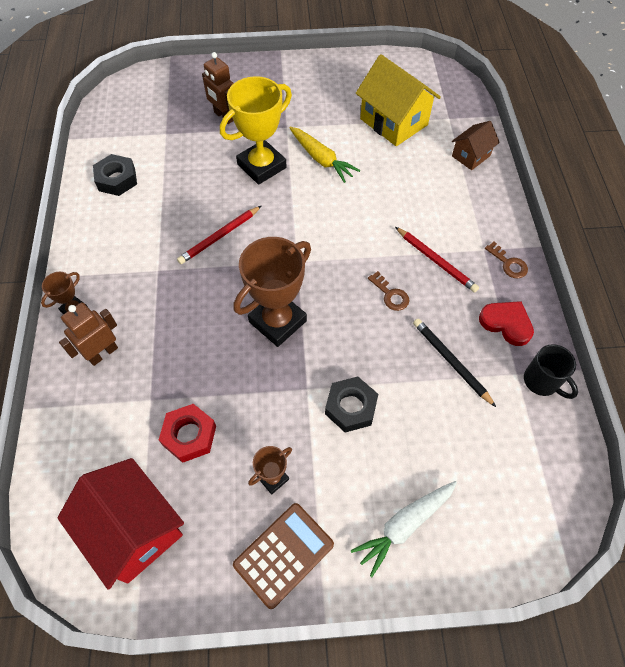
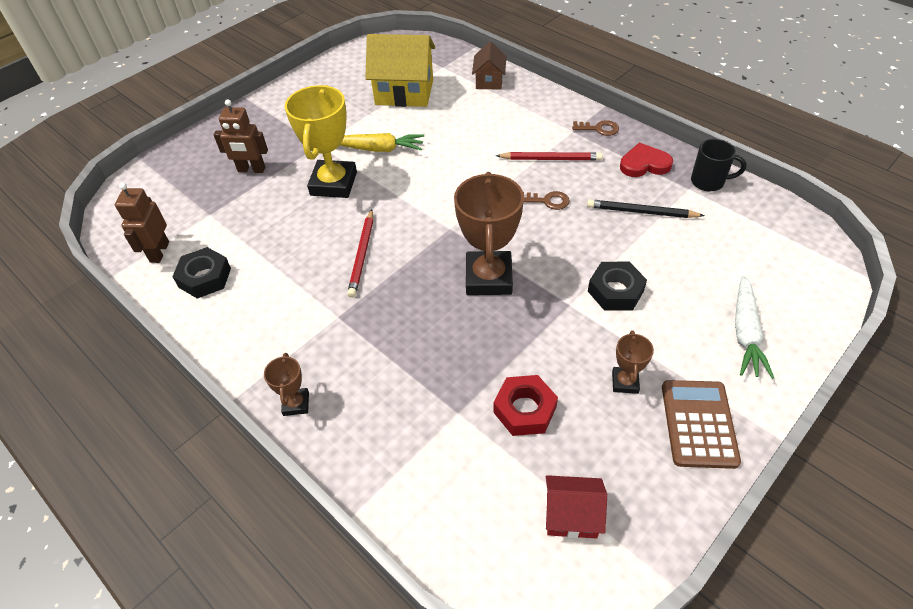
camera: 40 degrees left, 10 degrees down
(103, 353) = (369, 414): brown robot -> brown robot (159, 252)
(134, 530) = (571, 515): red house -> red house, size x0.55

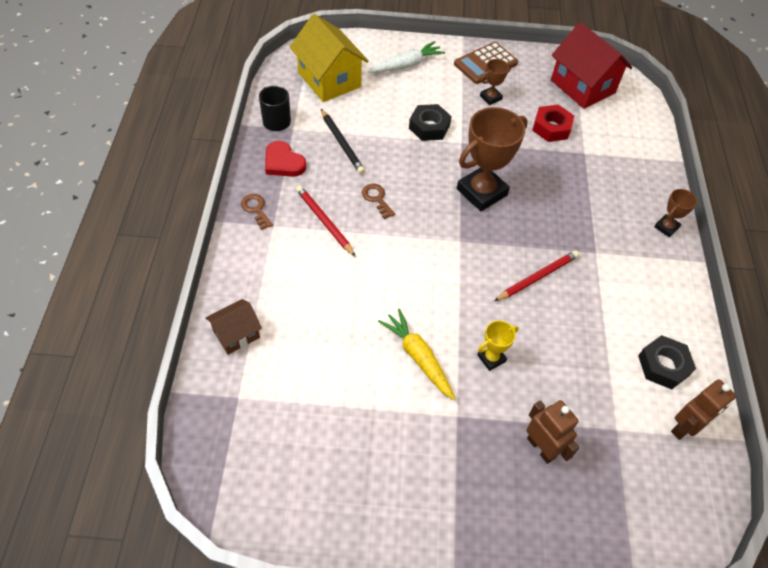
camera: 135 degrees left, 5 degrees up
(333, 184) = (491, 358): yellow trophy -> yellow trophy, size x0.48
(404, 92) = (313, 402): yellow house -> yellow house (329, 80)
(571, 515) = (582, 86): red house -> red house, size x1.81

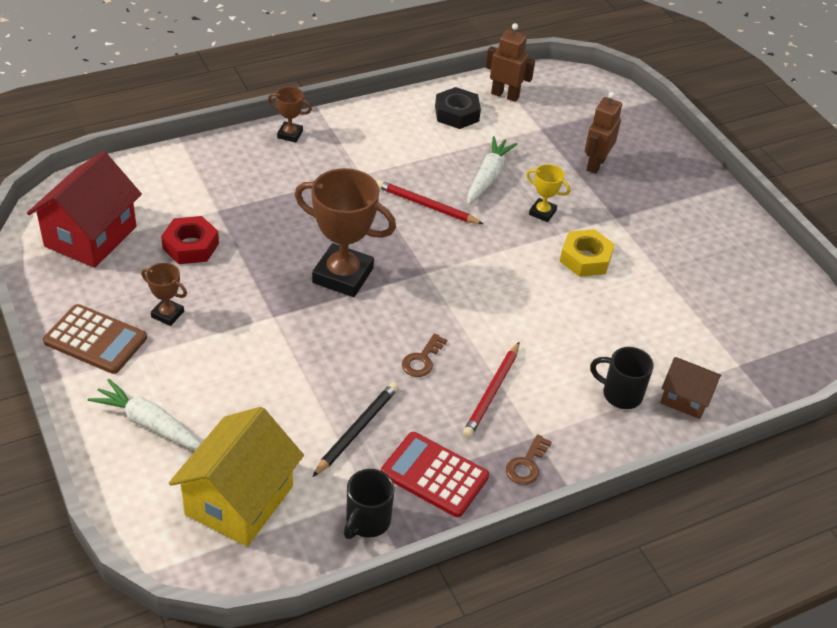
camera: 120 degrees left, 10 degrees down
(270, 294) = (620, 394): none -> black mug
(283, 162) = (434, 475): red heart -> red calculator
(418, 357) = (585, 258): yellow carrot -> yellow nut
(429, 127) = (265, 355): black nut -> none
(557, 341) = (488, 177): none -> white carrot

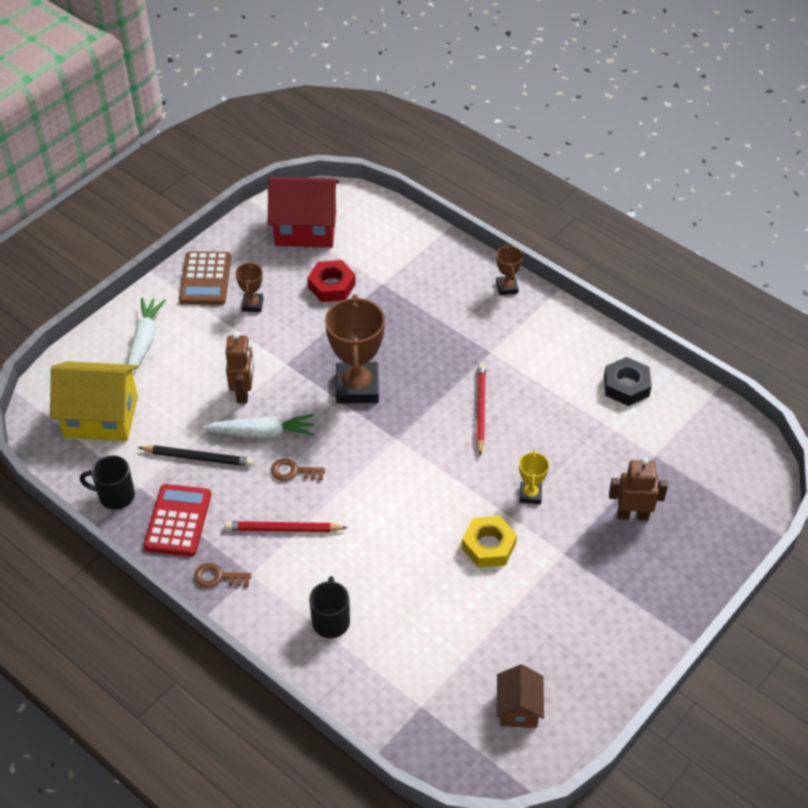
camera: 70 degrees right, 5 degrees up
(488, 177) = (551, 439): white carrot -> white carrot (262, 433)
(505, 95) = (685, 412): brown robot -> brown robot (243, 392)
(685, 399) = (353, 672): brown house -> brown house (518, 708)

